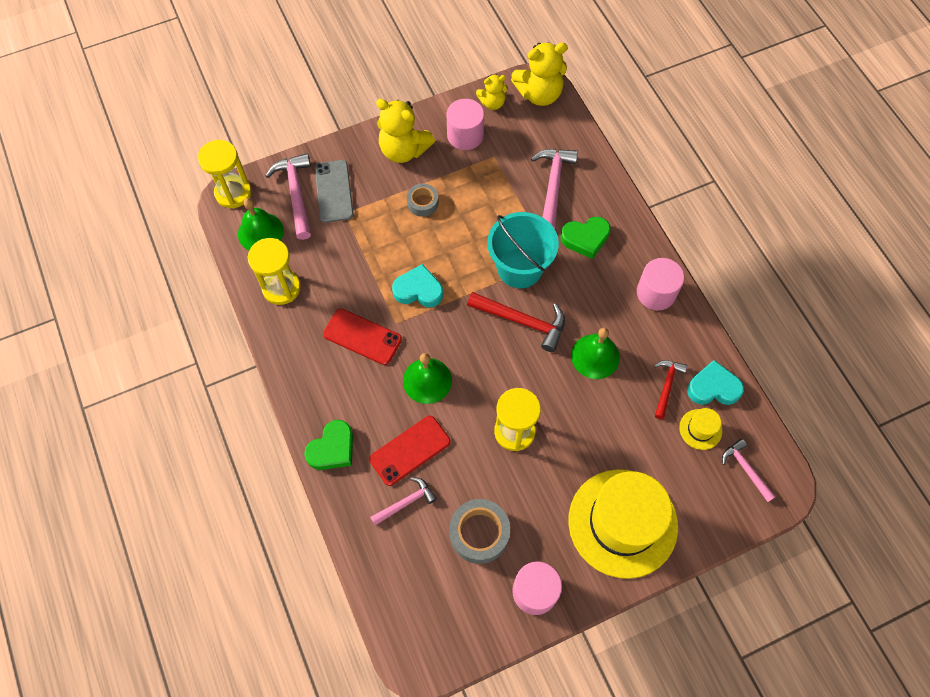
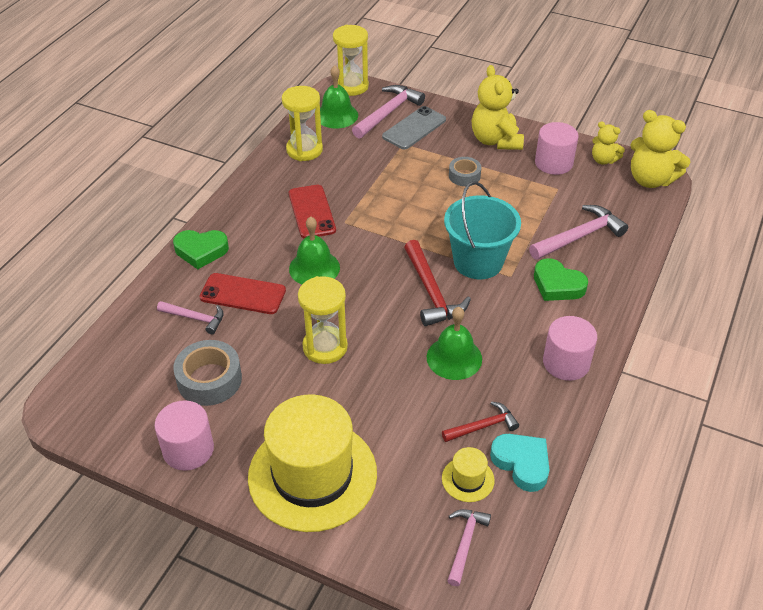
camera: 50 degrees right, 20 degrees down
(418, 290) = (387, 217): turquoise heart -> none

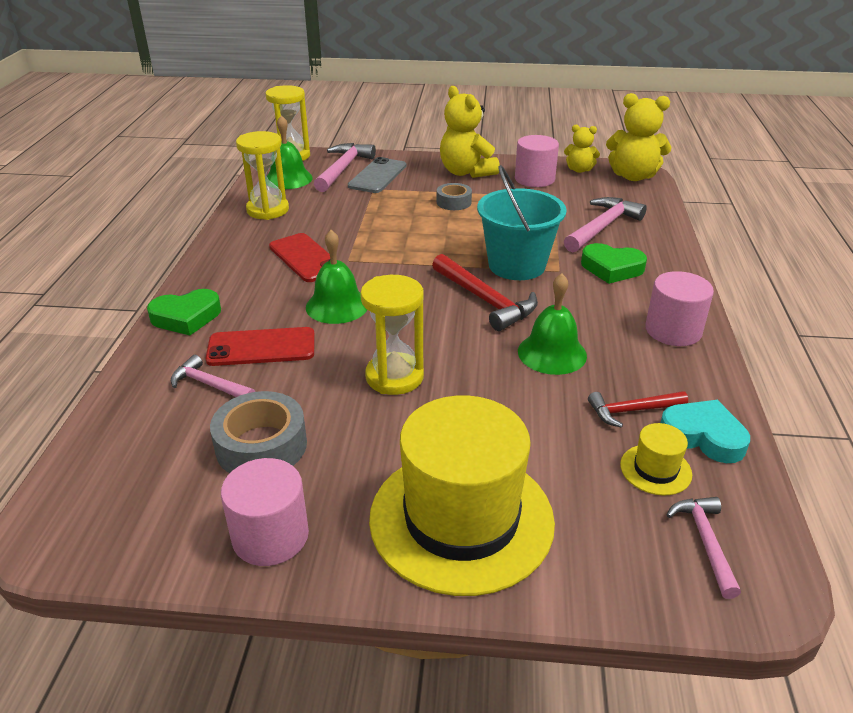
camera: 20 degrees left, 10 degrees down
(195, 318) = (210, 385): pink hammer -> pink hammer turned 150 degrees counterclockwise
(483, 426) = (632, 410): red hammer -> red hammer turned 150 degrees counterclockwise

